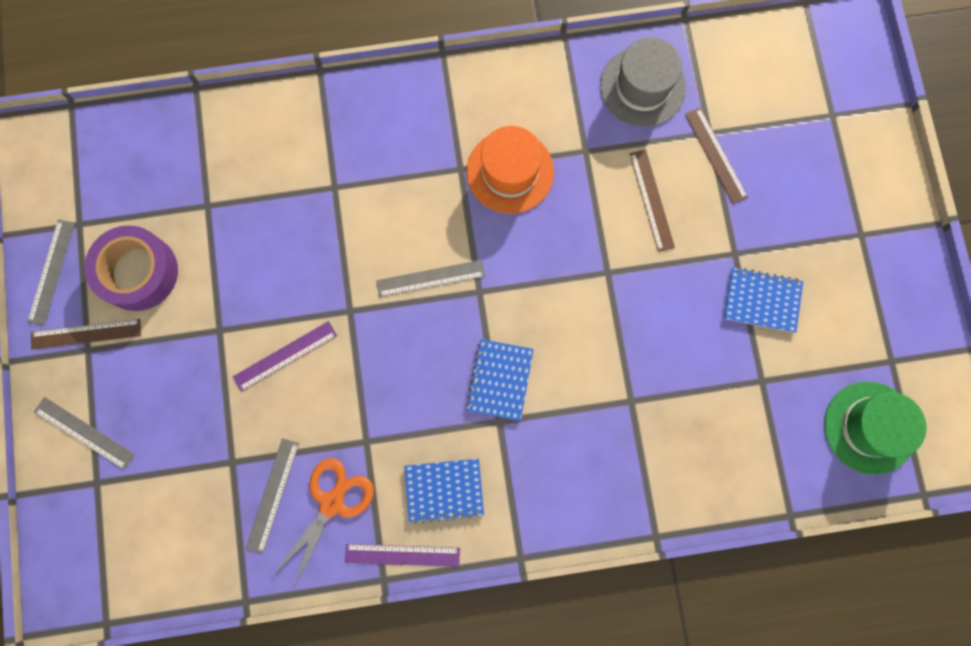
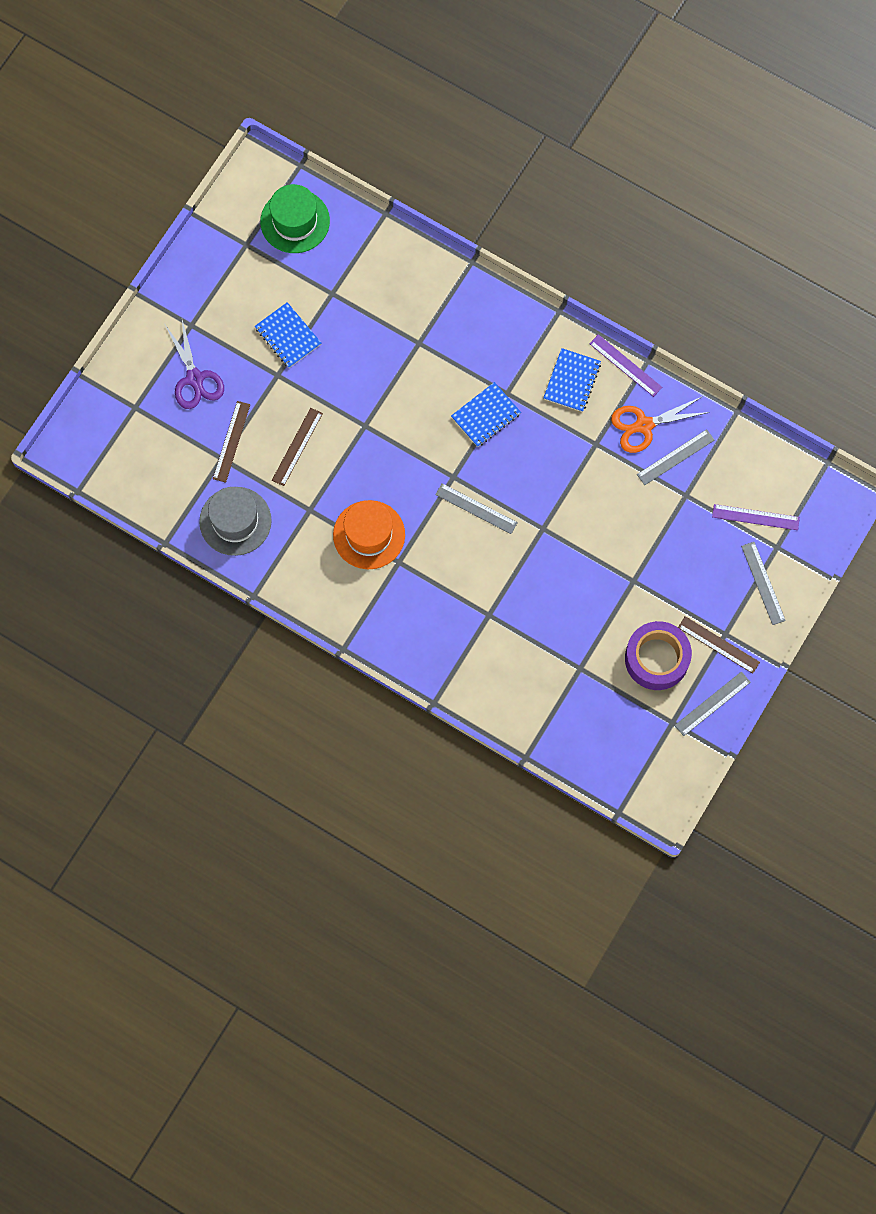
camera: 140 degrees left, 5 degrees down
(285, 355) = (604, 532): purple ruler -> purple ruler (755, 517)
(444, 490) = (572, 381): blue notebook -> blue notebook turned 75 degrees clockwise
(806, 186) = (195, 378): none -> purple scissors

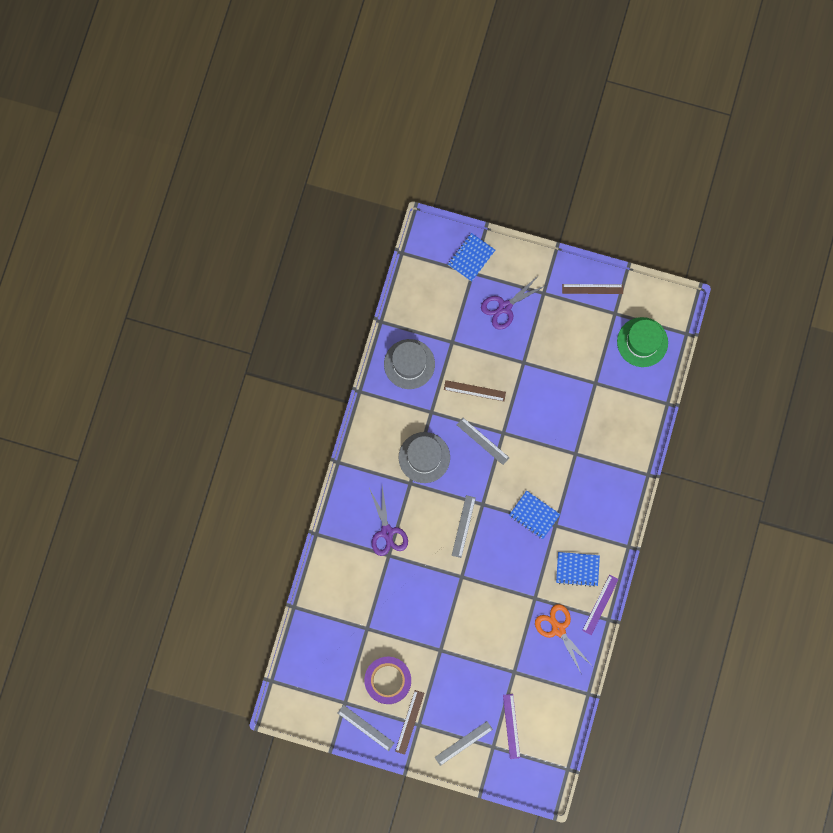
camera: 75 degrees right, 5 degrees up
(231, 441) = (466, 345): brown ruler -> brown ruler (592, 289)
(288, 336) = (554, 361): blue notebook -> blue notebook (471, 257)
(369, 535) = (424, 457): orange hat -> grey hat
(457, 609) = (387, 532): none -> purple scissors
(675, 457) = (540, 657): grey ruler -> grey ruler (482, 441)

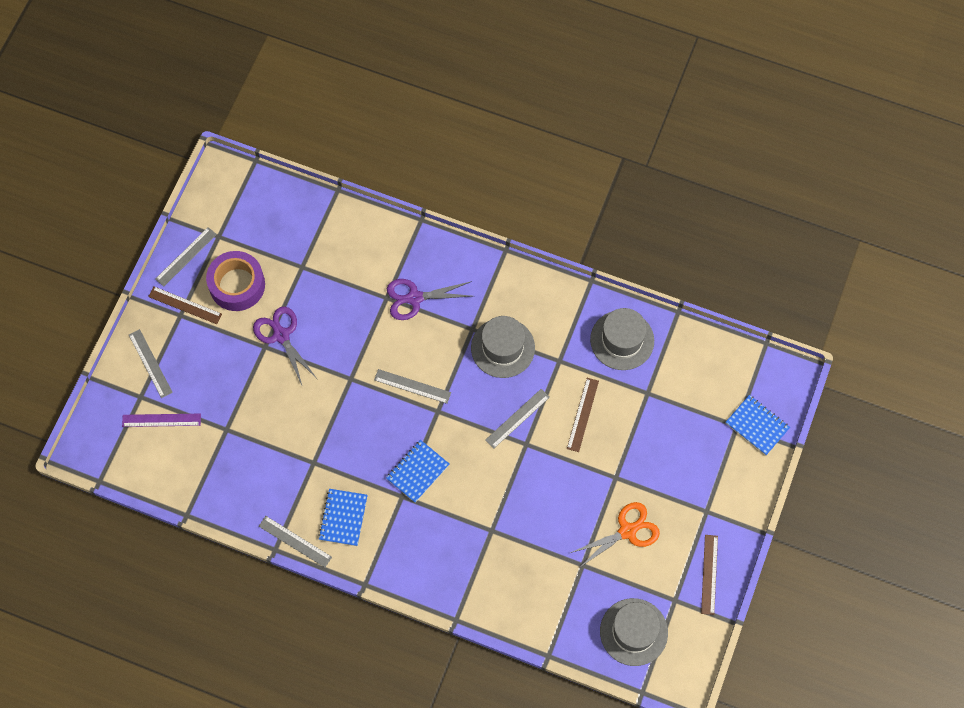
camera: 95 degrees right, 10 degrees down
(505, 307) = (690, 461): purple scissors -> purple scissors (281, 335)
(558, 629) = (271, 487): orange scissors -> orange scissors (627, 531)
(600, 604) = (295, 541): purple ruler -> grey ruler
(642, 342) = (633, 632): green hat -> grey hat

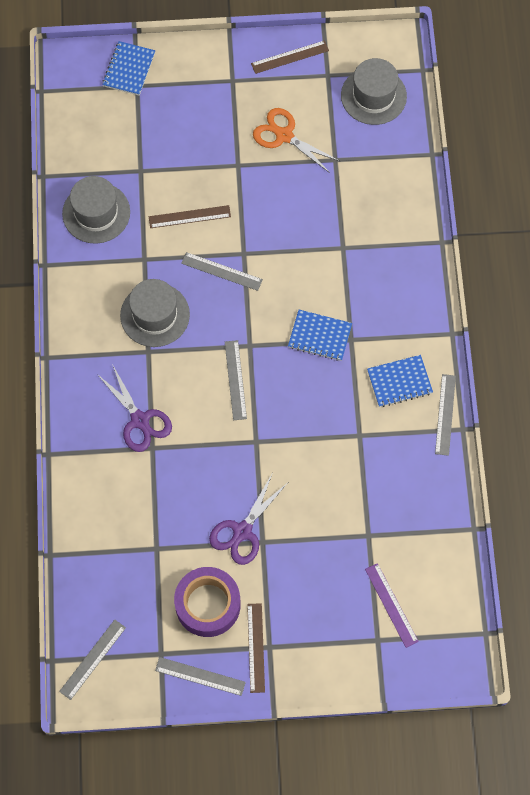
camera: 115 degrees left, 0 degrees up
(150, 363) = (337, 649): grey ruler -> grey ruler (92, 659)

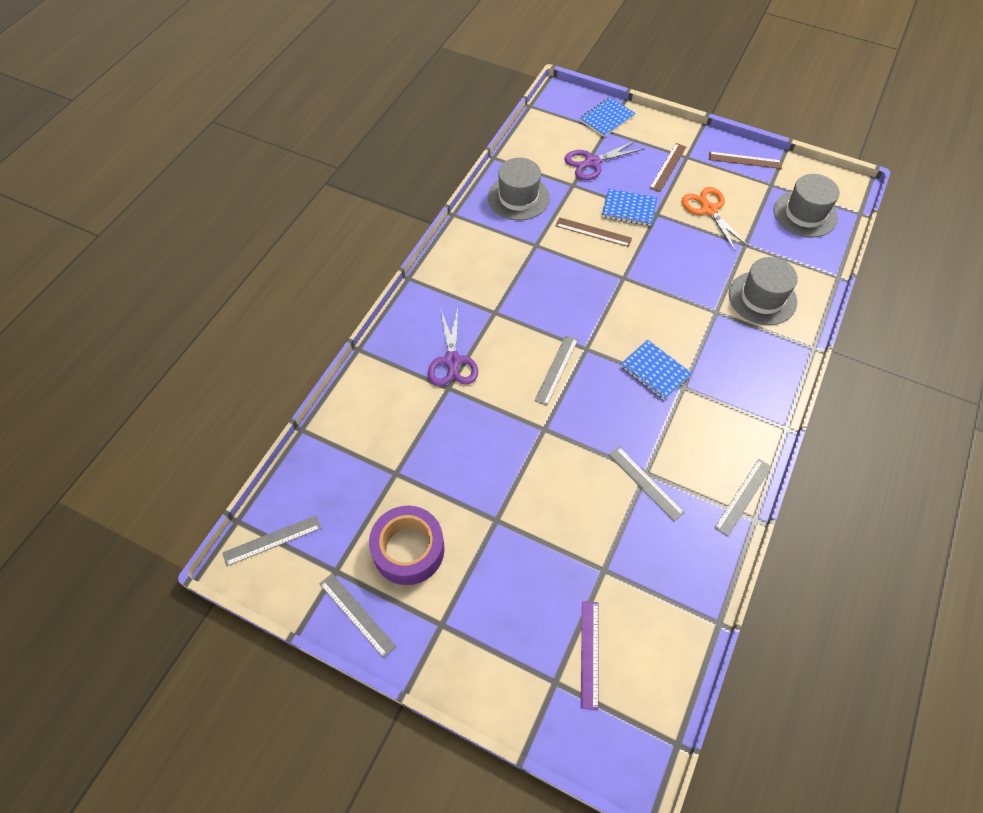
camera: 30 degrees right, 10 degrees down
(155, 315) = (518, 288): grey hat -> grey hat (762, 298)
(221, 271) = (596, 282): grey ruler -> grey ruler (645, 483)
(242, 531) = (483, 500): purple scissors -> purple scissors (592, 162)
(256, 647) = (428, 618): brown ruler -> brown ruler (668, 167)
(399, 382) = (711, 445): blue notebook -> blue notebook (629, 209)

